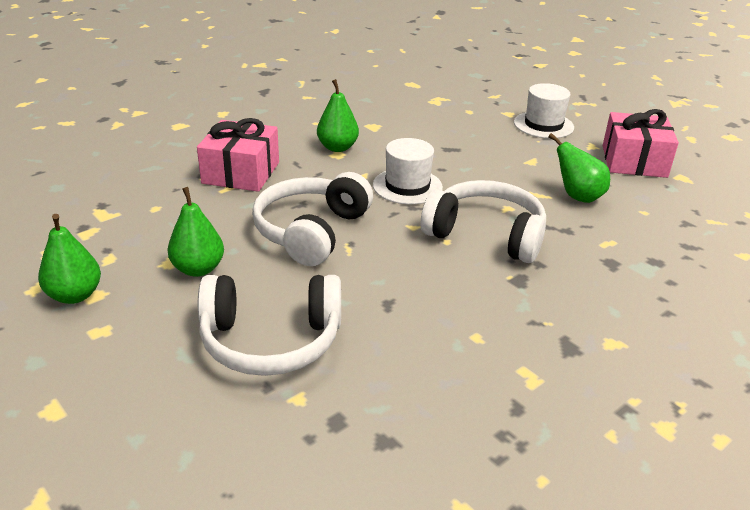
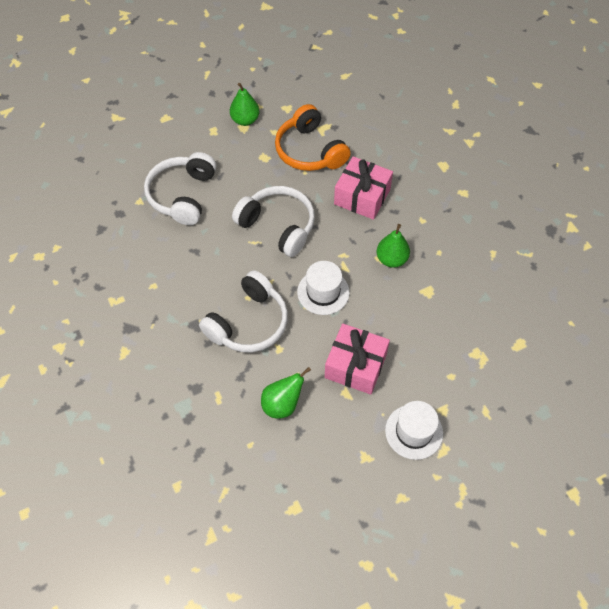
camera: 105 degrees right, 25 degrees up
(154, 221) = (309, 151): none -> orange headphones
(198, 269) = (253, 169): green pear -> none
(634, 161) = (330, 480): pink gift -> pink gift (355, 366)

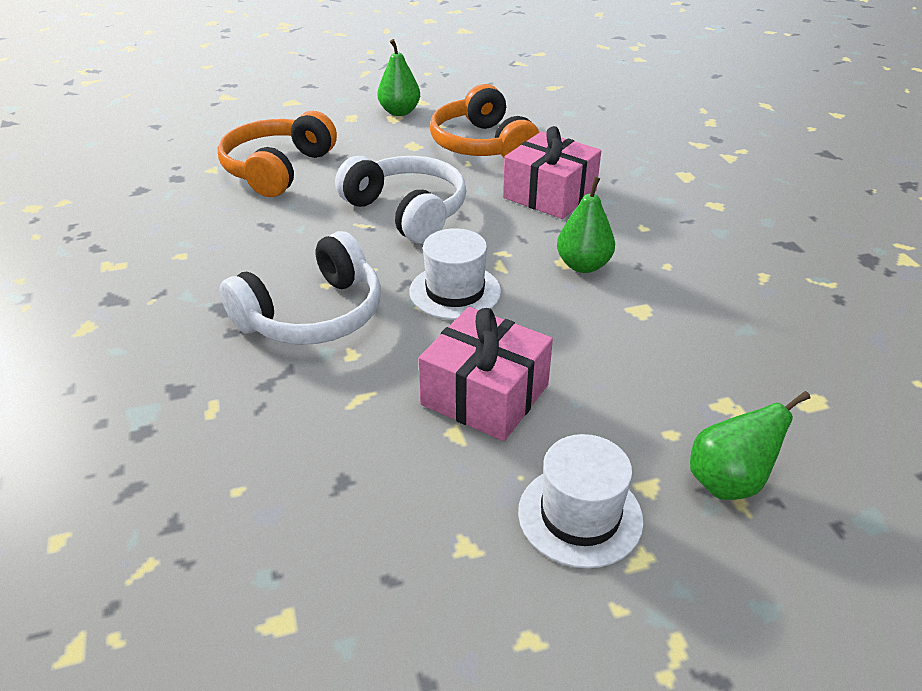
camera: 10 degrees right, 20 degrees down
(182, 195) = (277, 169): white headphones -> orange headphones
(282, 404) = (327, 434): green pear -> green pear (729, 482)

